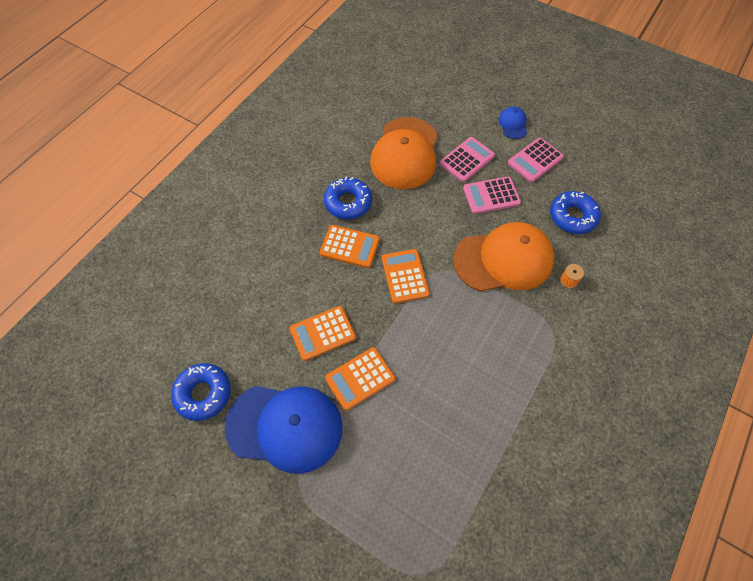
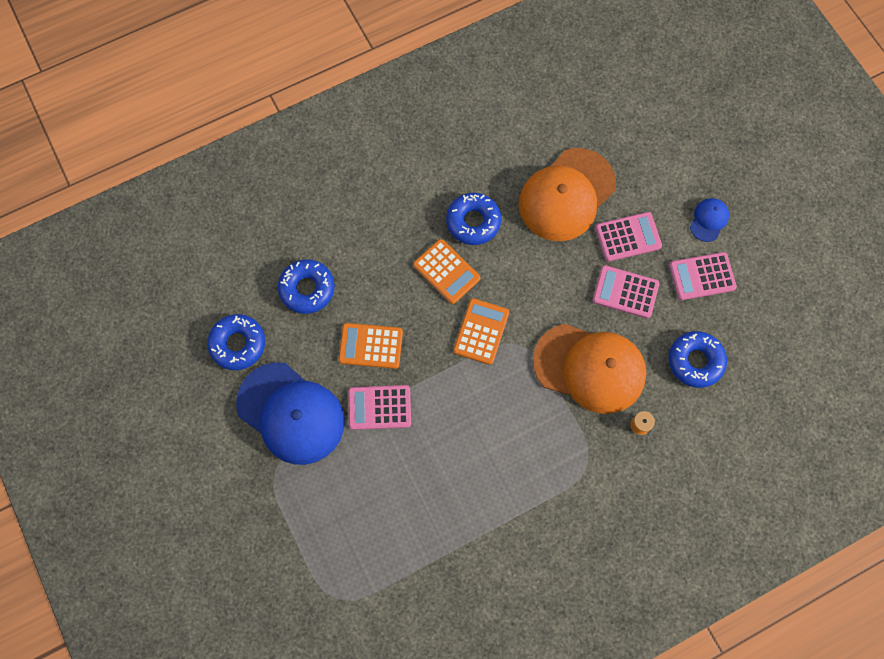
camera: 30 degrees right, 10 degrees up
(241, 316) = (307, 289): none -> blue donut
(360, 378) = (379, 407): orange calculator -> pink calculator

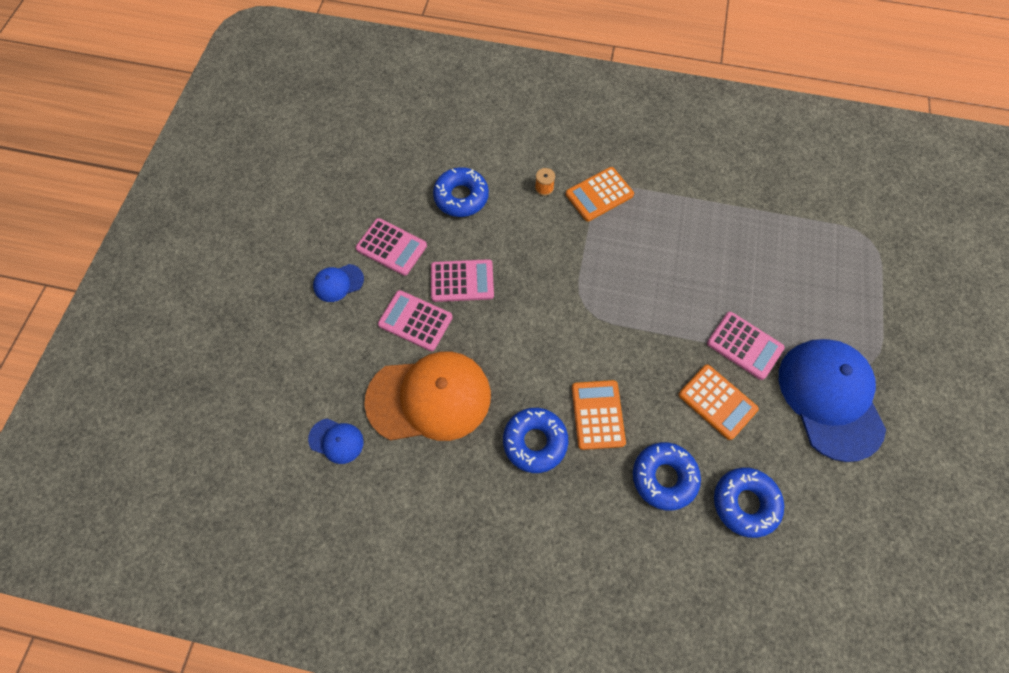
camera: 140 degrees left, 5 degrees down
(238, 344) = (848, 501): blue donut -> blue donut (664, 477)
(481, 331) = (609, 340): orange calculator -> orange calculator (599, 195)
(590, 368) = (544, 249): orange cap -> none
(597, 125) = (336, 441): none -> blue cap
(625, 292) = (462, 281): pink calculator -> pink calculator turned 60 degrees counterclockwise

